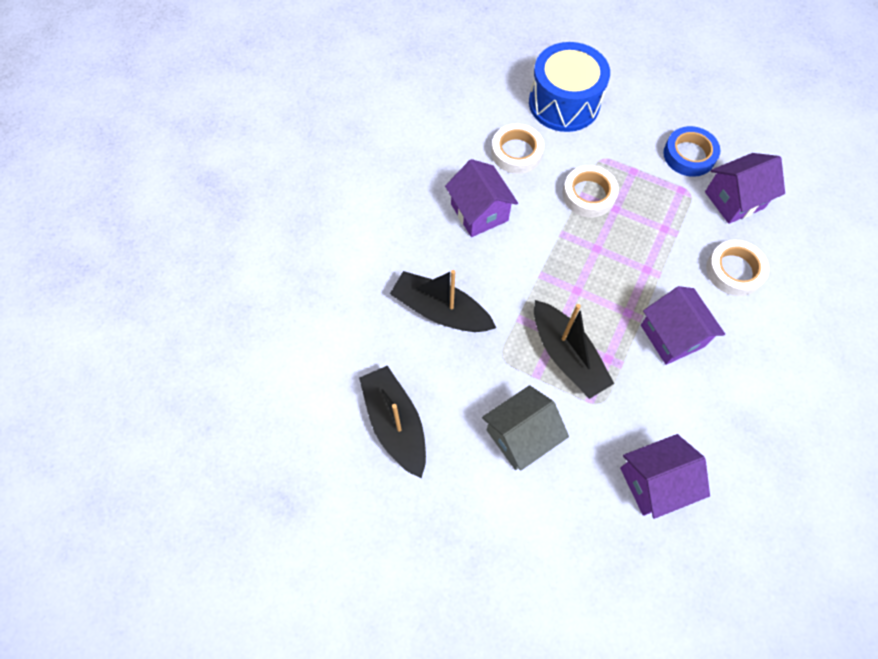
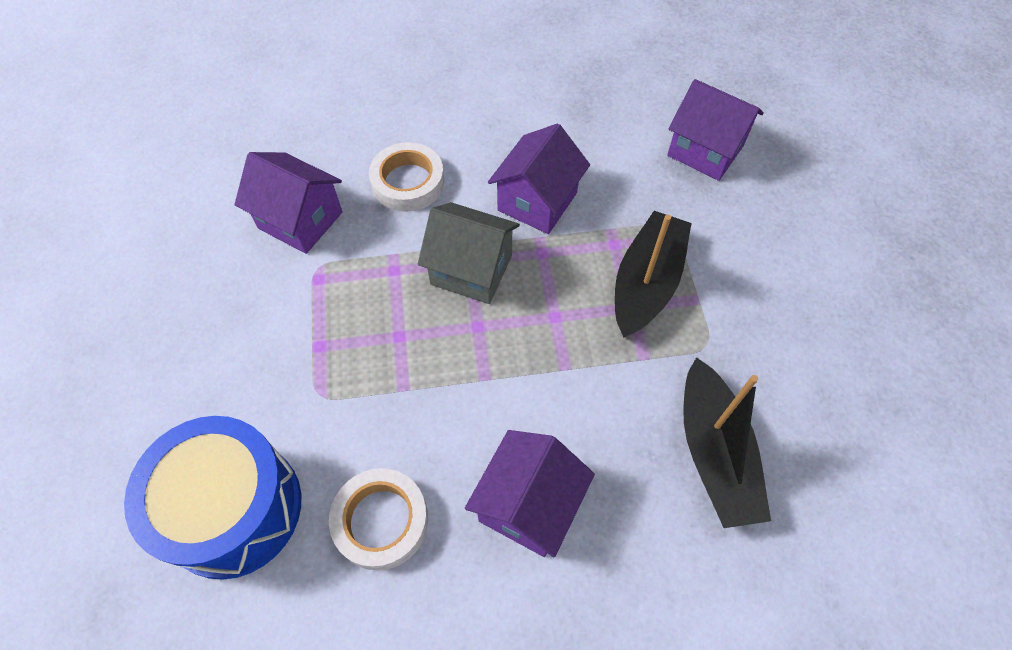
camera: 125 degrees left, 5 degrees down
(395, 423) = (888, 407): black boat -> none
(521, 436) = (773, 276): grey house -> grey house (471, 270)
(588, 195) = (397, 379): white tape -> none
(689, 155) = (251, 295): blue tape -> none

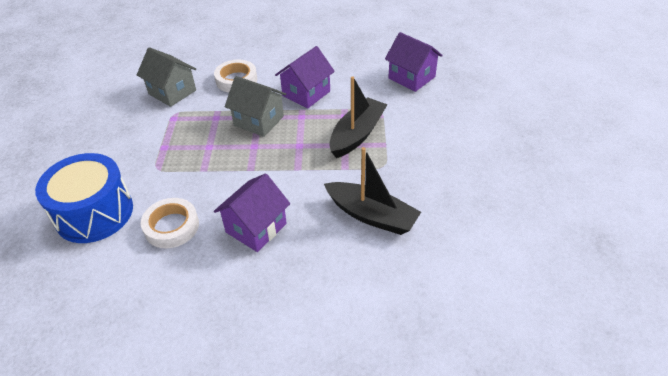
camera: 10 degrees right, 15 degrees down
(300, 220) = (172, 92): purple house -> grey house
(714, 453) = (371, 215): black boat -> black boat turned 60 degrees counterclockwise

